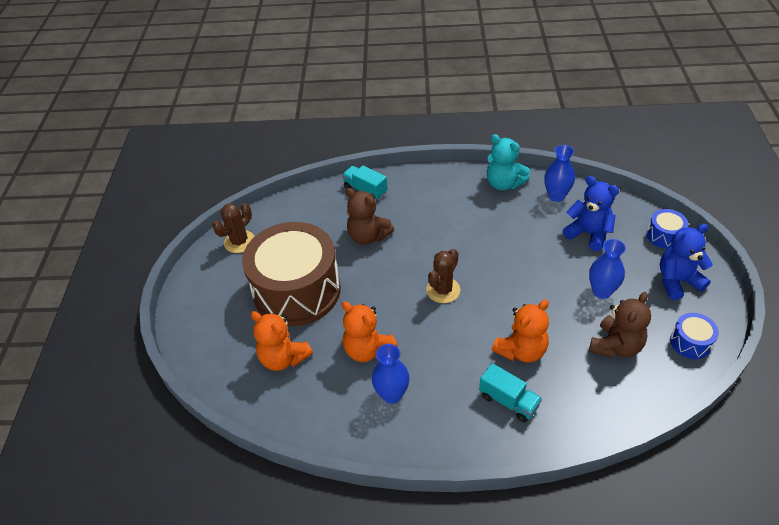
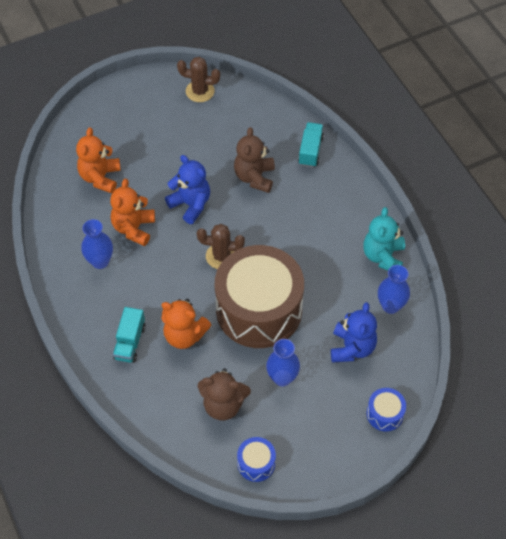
camera: 60 degrees right, 10 degrees up
(297, 290) = (169, 155): brown drum -> brown drum (259, 309)
(677, 281) = (327, 438): blue teddy bear -> blue teddy bear (190, 204)

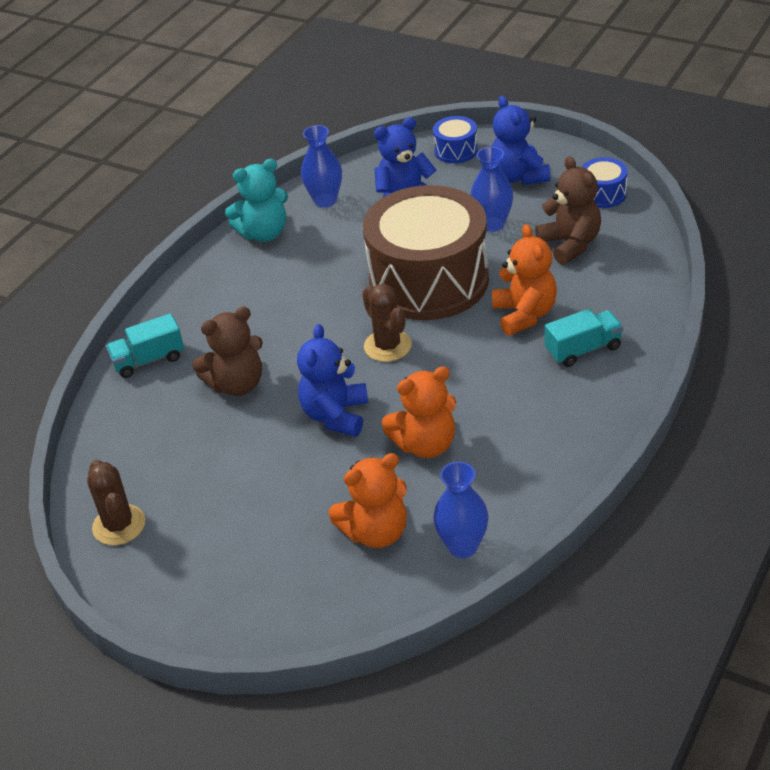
camera: 120 degrees left, 15 degrees down
(100, 261) = (507, 443): blue vase -> blue vase (463, 546)
(320, 429) = (518, 176): none -> blue teddy bear

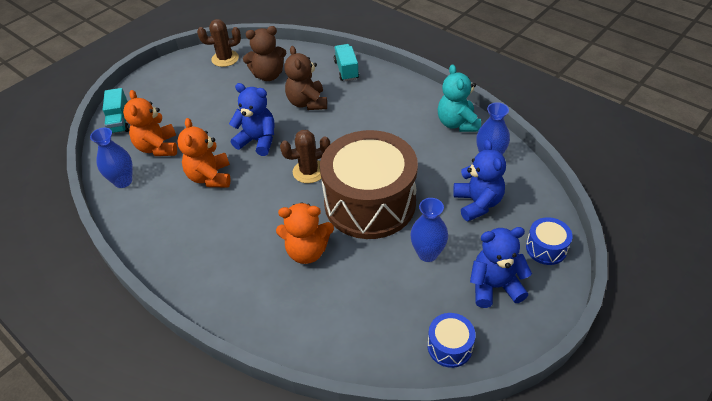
camera: 100 degrees right, 5 degrees up
(570, 244) = (382, 301): brown teddy bear -> brown teddy bear (268, 75)
(583, 349) = (252, 278): turquoise truck -> turquoise truck (120, 121)

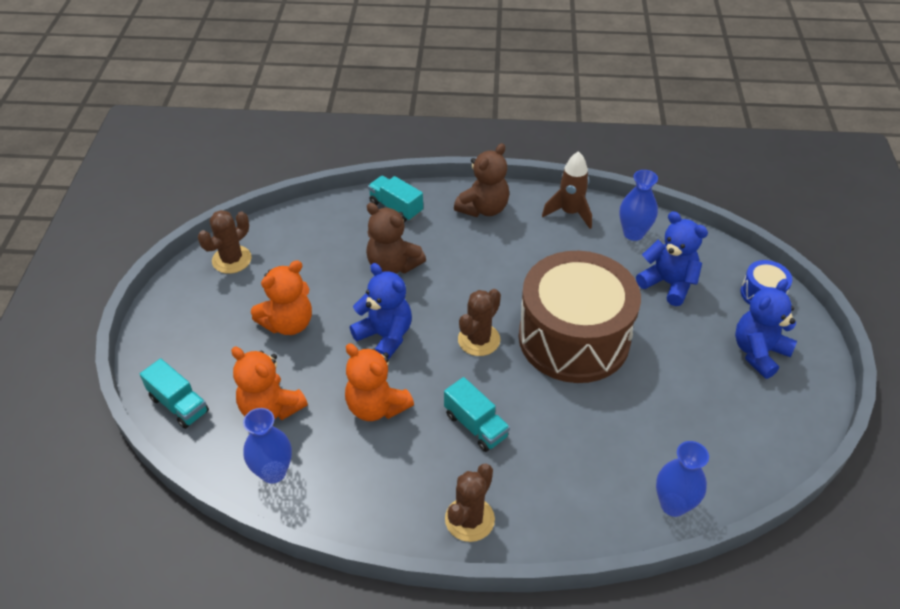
camera: 40 degrees left, 0 degrees up
(188, 270) = (469, 519): none -> brown cactus
(251, 220) = (476, 425): none -> turquoise truck
(258, 141) = (385, 336): blue teddy bear -> blue teddy bear turned 60 degrees clockwise
(268, 75) = (311, 255): brown teddy bear -> brown teddy bear (483, 208)
(307, 251) = (568, 422): orange teddy bear -> orange teddy bear (288, 323)
(427, 253) = (676, 357): blue vase -> blue vase (673, 504)
(449, 346) = (779, 429): blue drum -> none
(457, 123) = (570, 213): turquoise teddy bear -> brown rocket

